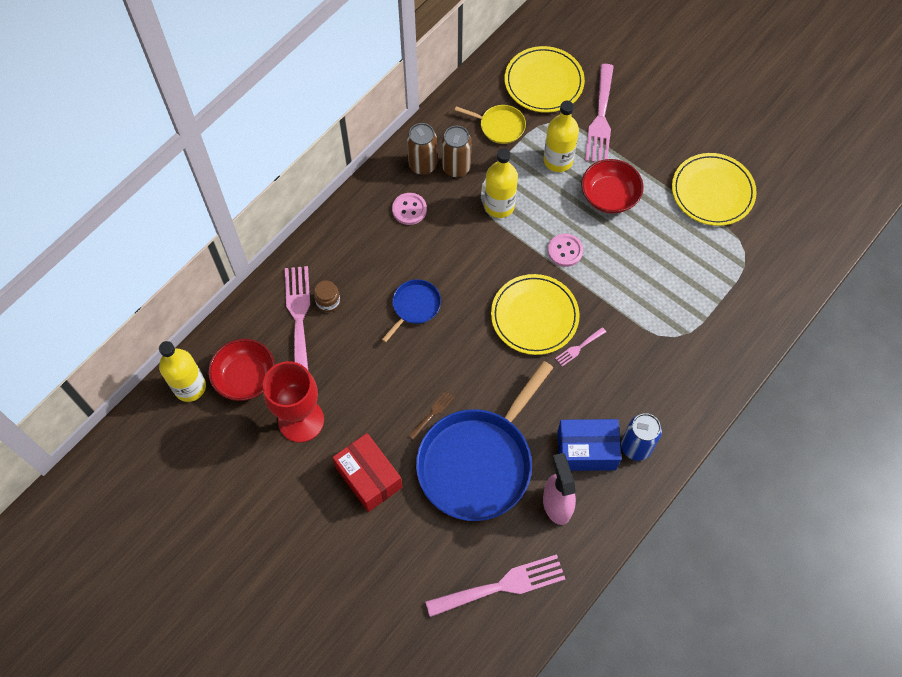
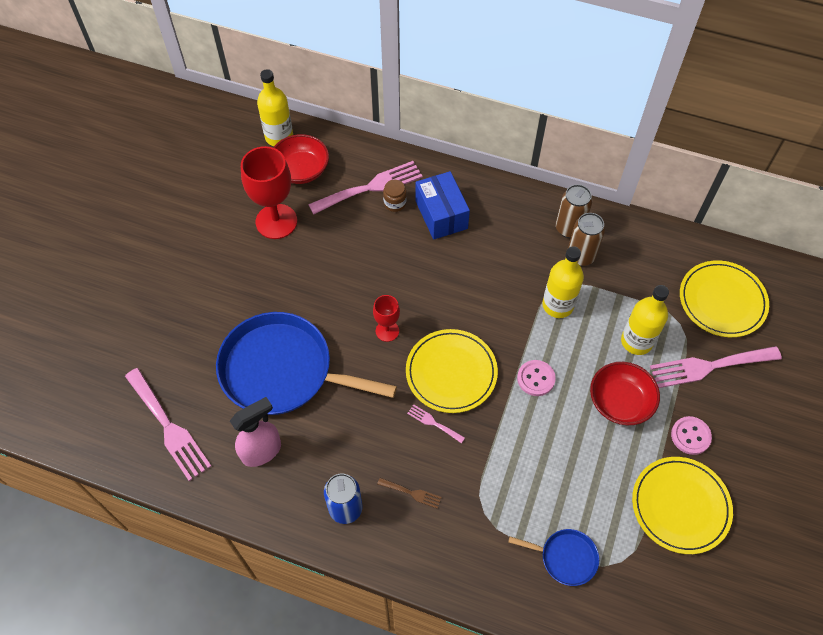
camera: 70 degrees right, 5 degrees down
(369, 477) = (240, 288): red box -> none
(409, 209) = (516, 233): pink button -> pink button (690, 436)
(414, 306) = (418, 269): blue pan -> blue pan (565, 558)
(433, 413) = (318, 318): brown fork -> brown fork (412, 493)
(471, 356) = (387, 331): none -> red goblet
(499, 126) = (647, 278): yellow pan -> none
(586, 450) = (326, 462): blue box -> blue box (441, 214)

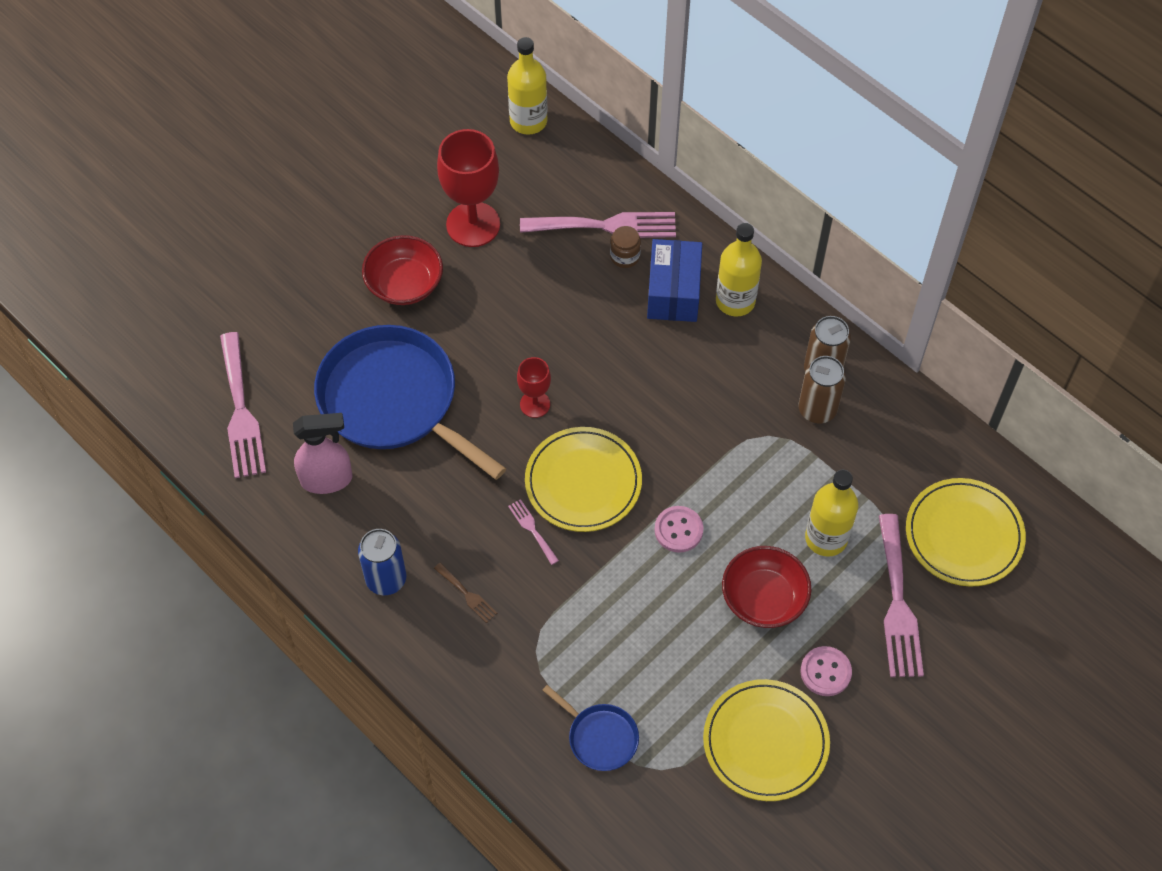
camera: 25 degrees right, 0 degrees up
(301, 170) = (534, 172): red bowl -> red bowl (404, 284)
(558, 305) = (754, 456): yellow bottle -> yellow bottle (735, 301)
(709, 366) = (898, 604): pink fork -> pink fork turned 105 degrees counterclockwise

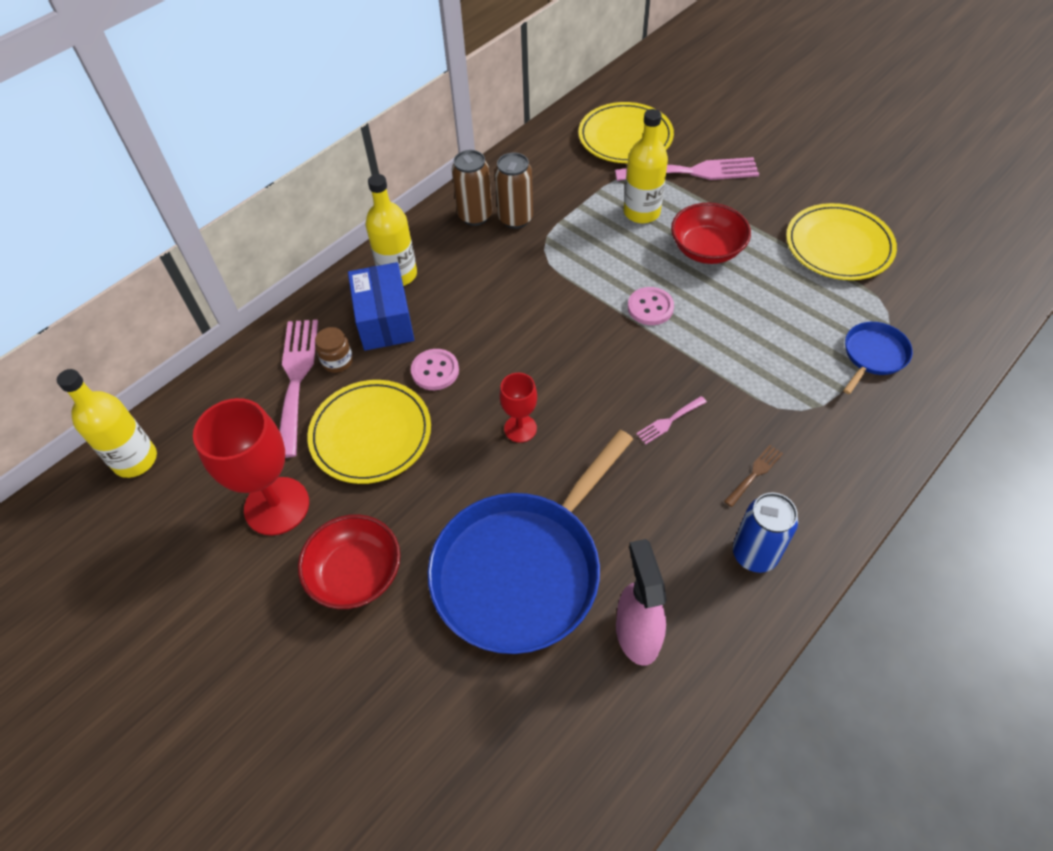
camera: 90 degrees left, 5 degrees down
(241, 412) = (549, 760): pink fork -> none
(583, 482) = (608, 382): yellow plate -> yellow plate (371, 434)
(673, 292) = (385, 320): blue box -> blue box turned 75 degrees clockwise
(825, 672) = (765, 211): pink button -> pink button (435, 371)

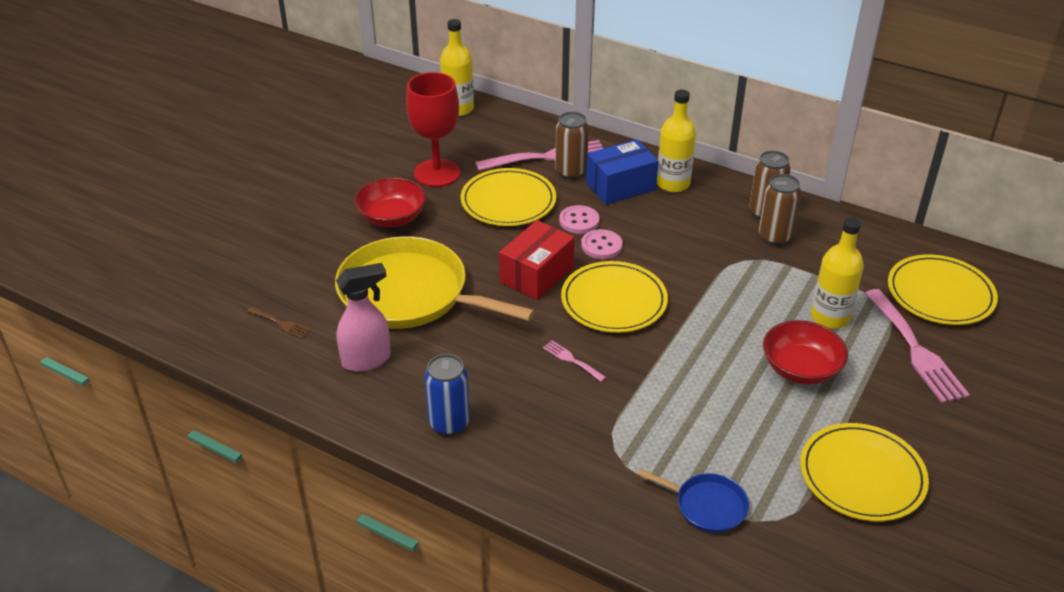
camera: 75 degrees right, 15 degrees down
(337, 361) = (571, 172): brown jar -> brown can
(520, 428) = (537, 274): red goblet -> red box
(522, 569) = (410, 294): blue pan -> yellow pan
(582, 366) = (614, 301): none -> yellow plate
(650, 307) = (701, 336): pink button -> pink button (601, 246)
(755, 473) = (531, 420): brown fork -> brown fork (281, 323)

